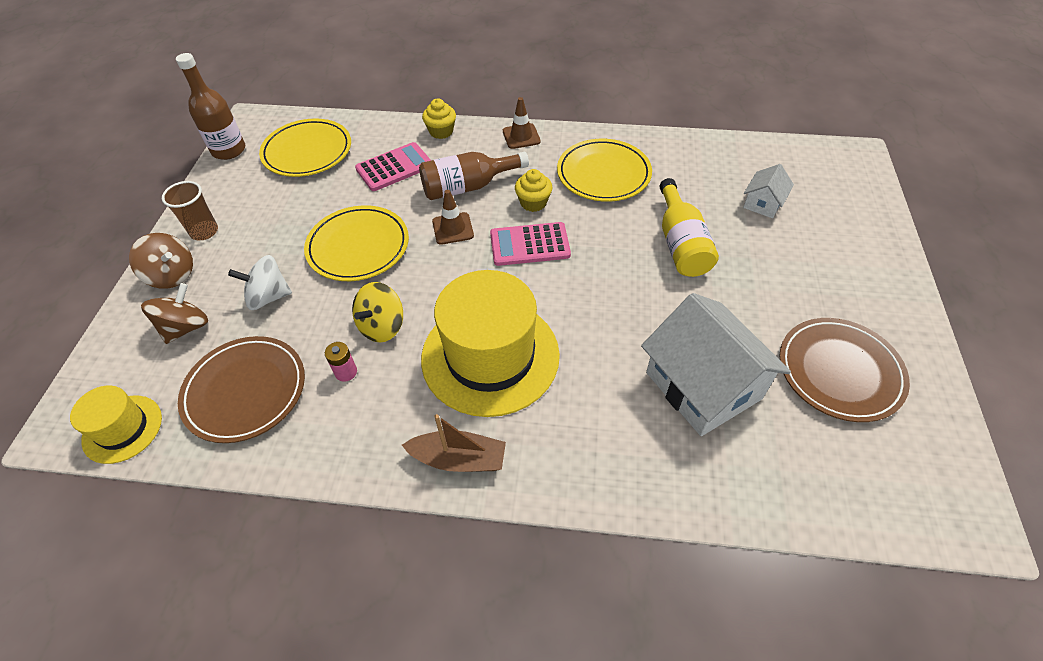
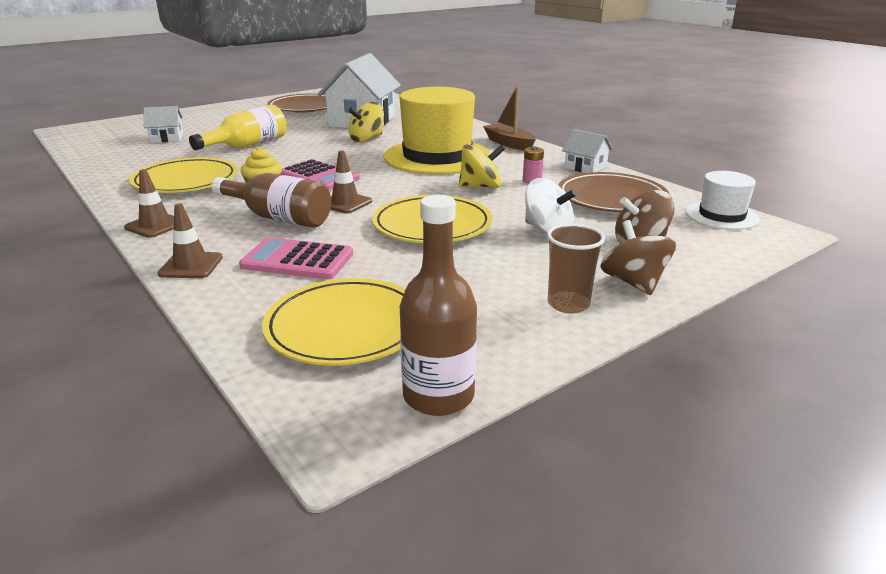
camera: 135 degrees left, 25 degrees down
(122, 429) = (721, 216): yellow hat -> white hat
(315, 452) = (585, 167): none -> white house
(441, 131) = (191, 266): yellow cupcake -> brown traffic cone
(614, 341) = (367, 139): none -> yellow spinning top

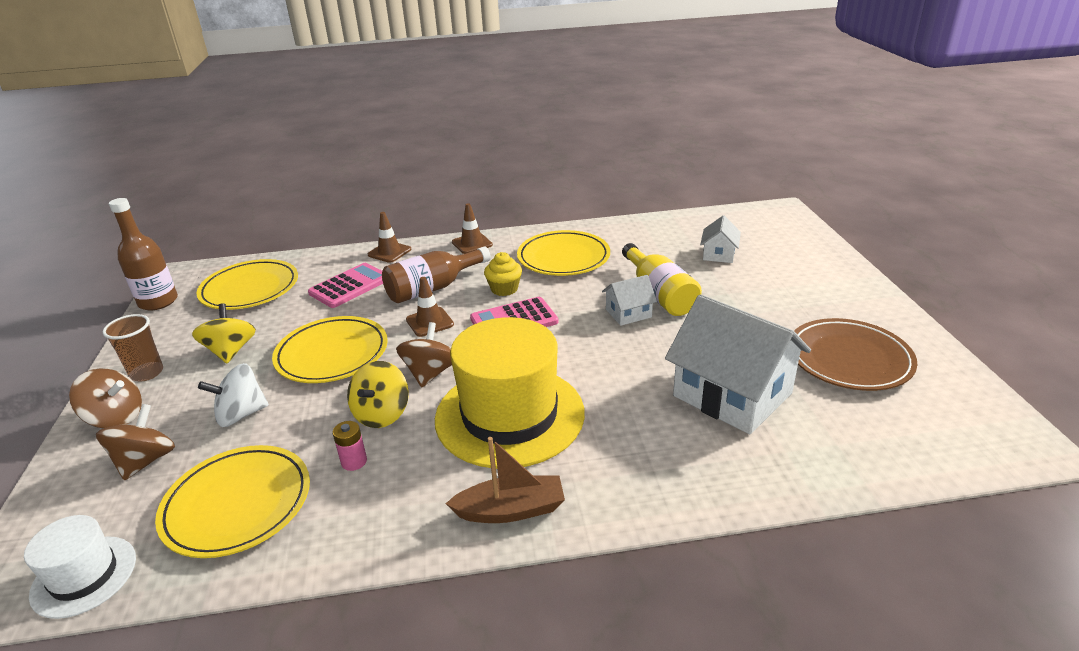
camera: 120 degrees right, 5 degrees up
(367, 139) = (631, 378): yellow spinning top -> yellow spinning top (231, 351)
(418, 185) = (430, 373): none -> brown spinning top
(585, 167) = (341, 542): white house -> white house (628, 313)
(611, 198) = (237, 504): brown plate -> yellow plate

